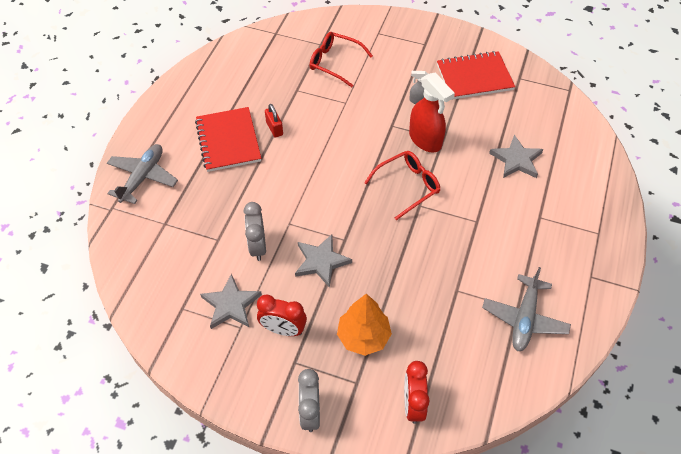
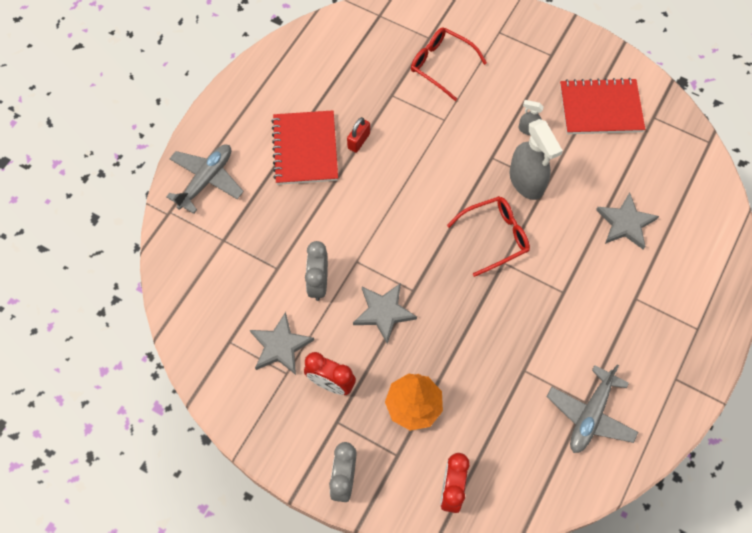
camera: 10 degrees right, 10 degrees up
(274, 128) = (358, 141): red padlock -> red padlock turned 45 degrees clockwise
(425, 140) = (526, 182): red spray bottle -> grey spray bottle

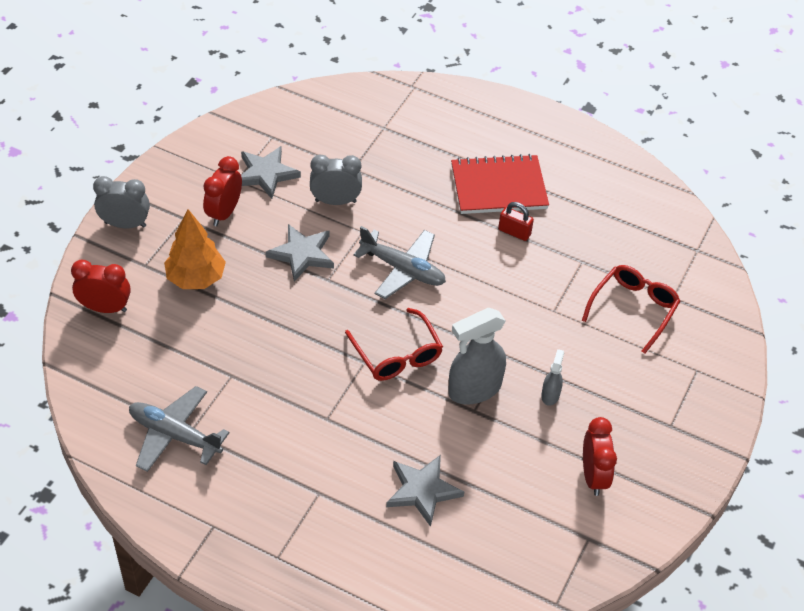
camera: 85 degrees right, 15 degrees down
(206, 180) = (452, 111): grey plane -> grey plane (403, 269)
(600, 108) = (593, 476): red notebook -> red clock

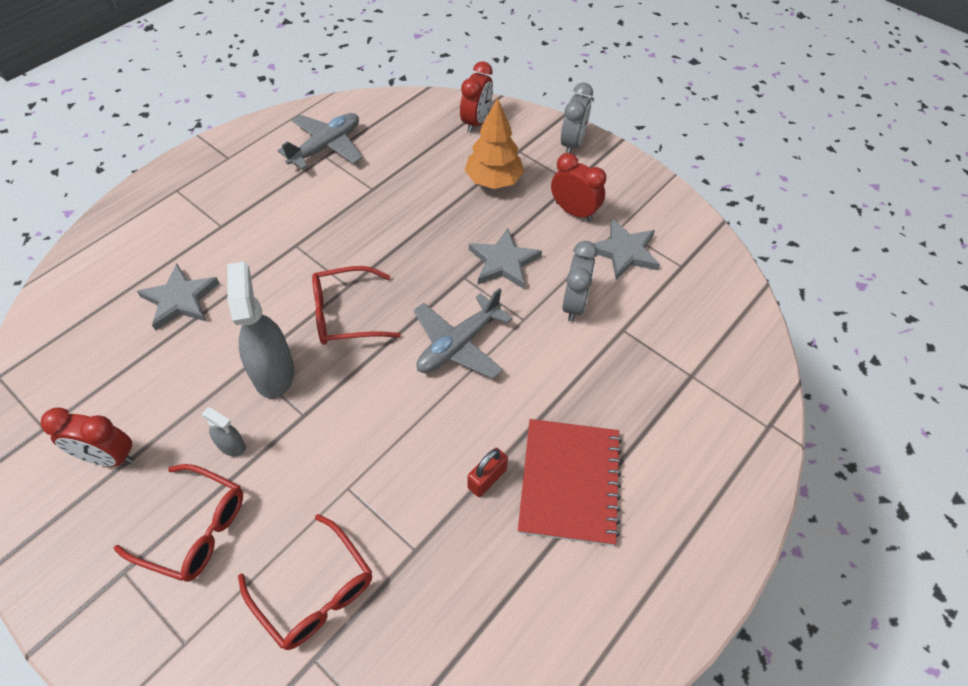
camera: 105 degrees right, 5 degrees up
(623, 394) = (194, 529): none -> red glasses

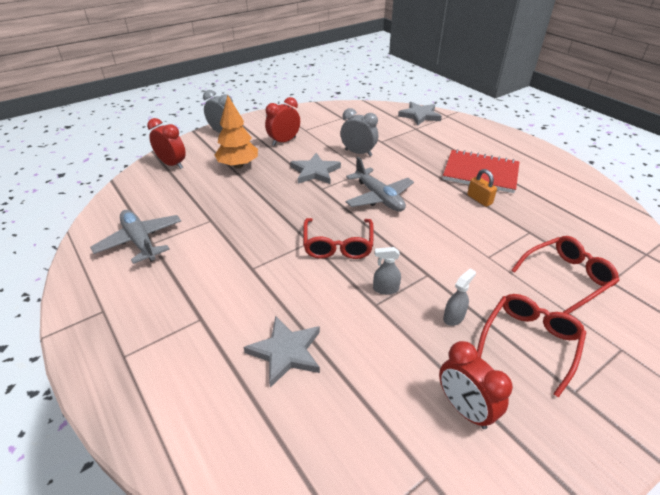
camera: 75 degrees left, 15 degrees down
(108, 457) = (464, 408): red clock -> red clock turned 120 degrees clockwise
(273, 372) = (385, 289): grey spray bottle -> grey spray bottle, size x0.48
(487, 479) = (479, 199): red padlock -> orange padlock
(624, 252) = (324, 131): grey star -> grey star (420, 115)

